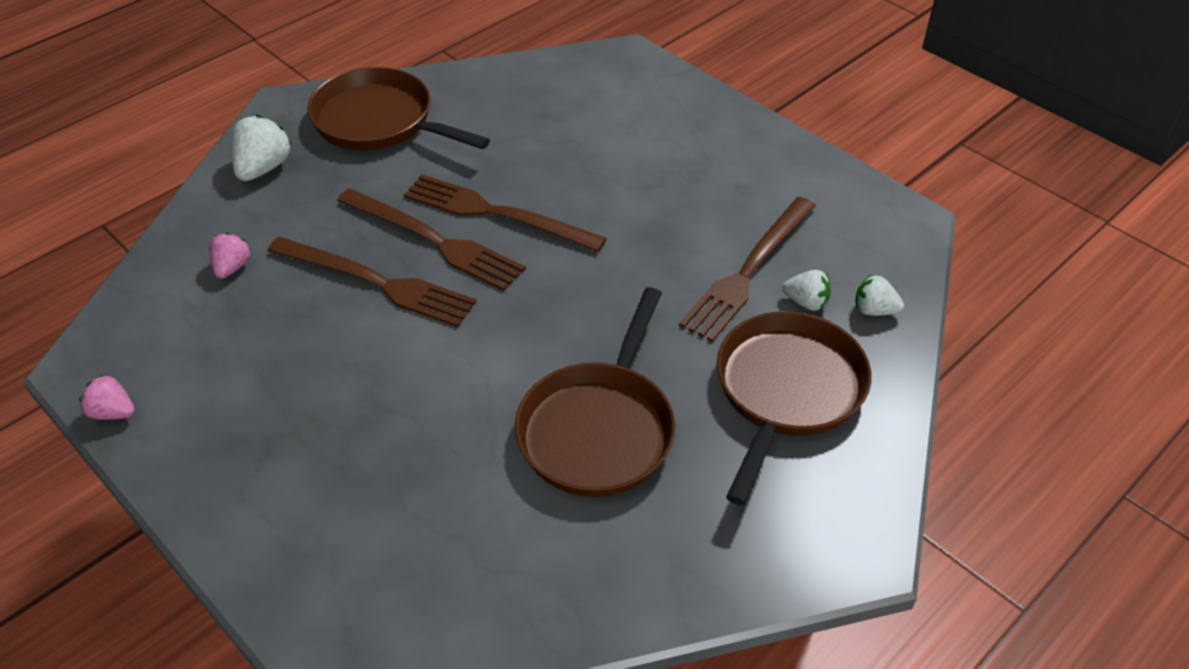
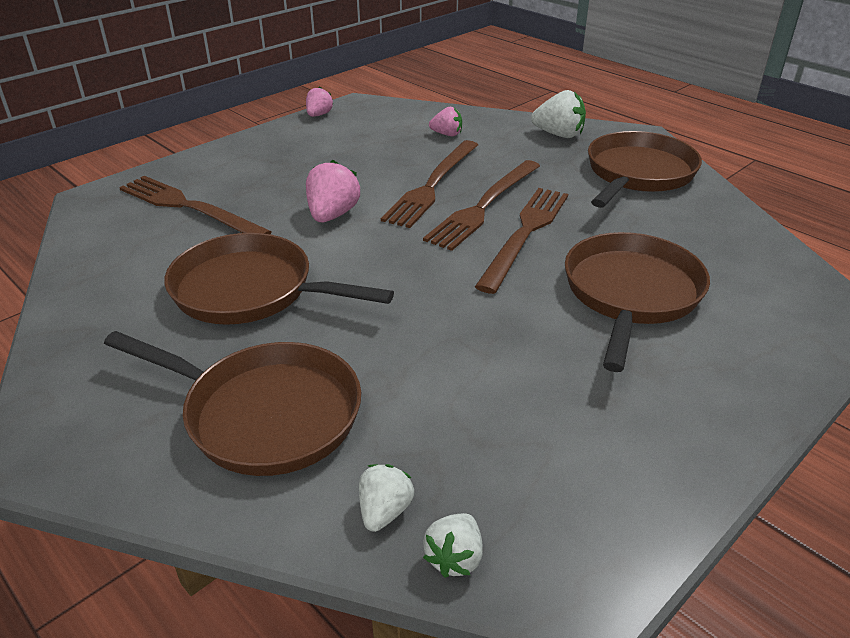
camera: 90 degrees right, 10 degrees down
(439, 371) = (332, 215): none -> pink strawberry
(604, 158) = (630, 294): none -> brown pan
(748, 271) = (455, 396): brown fork -> brown fork (189, 207)
(806, 302) = (402, 443): white strawberry -> white strawberry (454, 558)

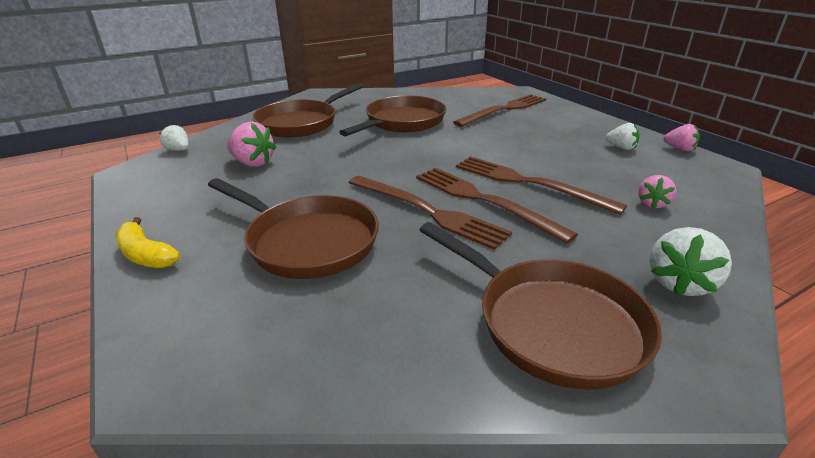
camera: 105 degrees right, 5 degrees down
(332, 215) = (483, 144): pink strawberry -> pink strawberry (253, 163)
(384, 511) = (218, 140): white strawberry -> white strawberry (621, 147)
(747, 405) = (146, 255): none -> yellow banana

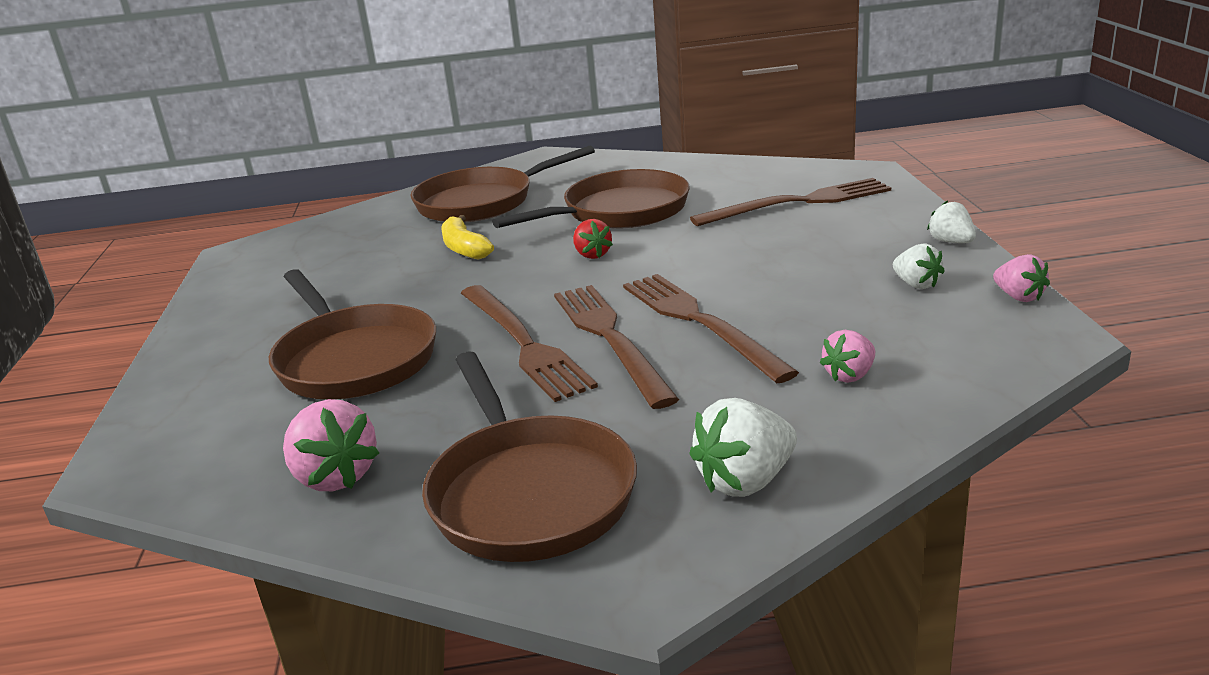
camera: 25 degrees right, 5 degrees down
(146, 255) = (189, 349): yellow banana -> yellow banana (464, 248)
(179, 150) = (308, 228): white strawberry -> white strawberry (951, 242)
(253, 163) = (376, 254): pink strawberry -> pink strawberry (335, 477)
(412, 149) = (592, 255): none -> red strawberry

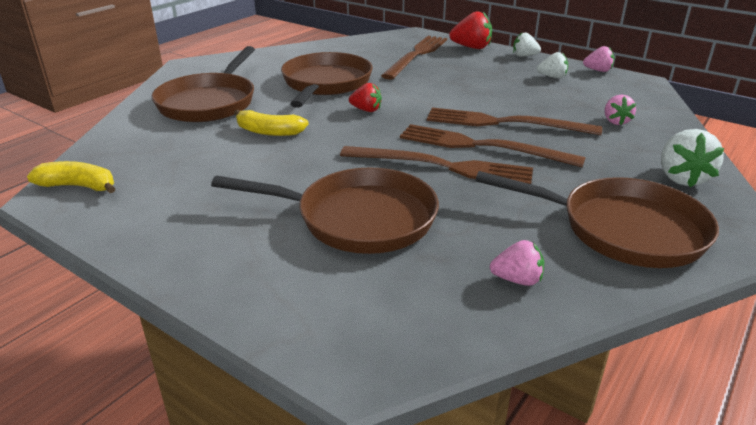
camera: 50 degrees left, 5 degrees up
(262, 250) = (78, 186): none -> yellow banana
(335, 477) = (517, 280): pink strawberry -> pink strawberry, size x0.63
(900, 210) = (471, 47): none -> red strawberry

